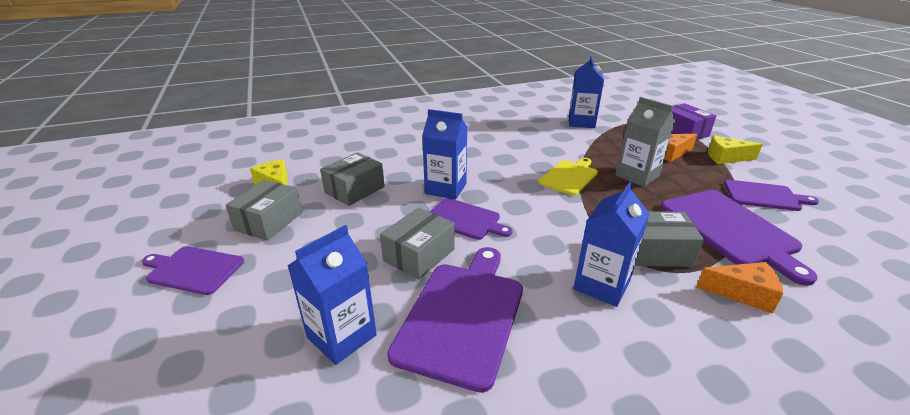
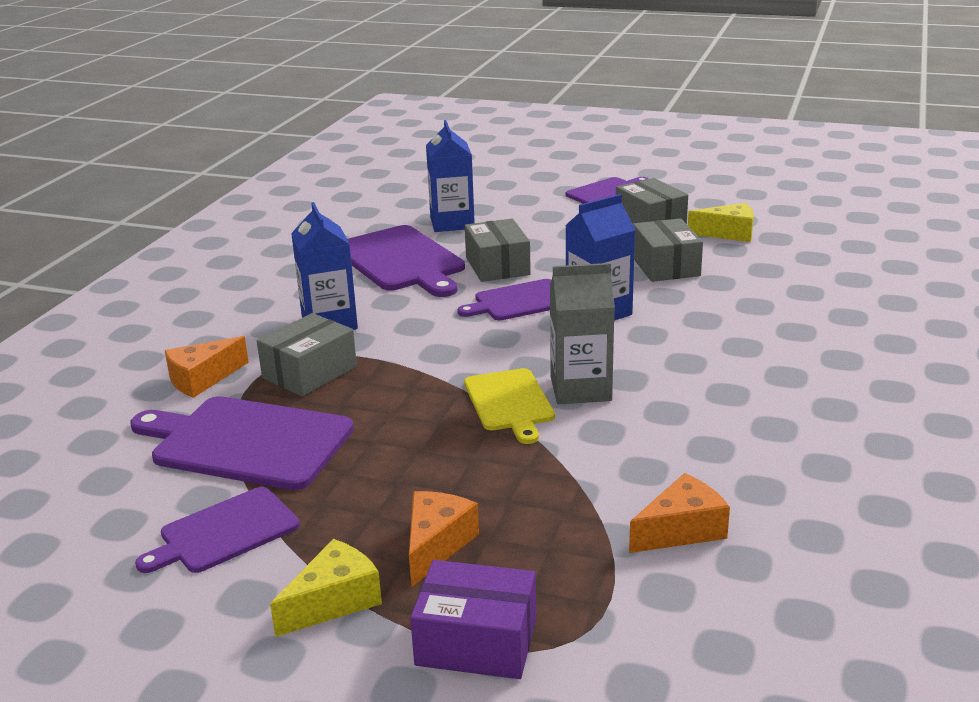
camera: 130 degrees right, 5 degrees down
(581, 122) = (681, 530): blue carton -> orange cheese
(637, 176) = (431, 458): grey carton -> grey carton (580, 389)

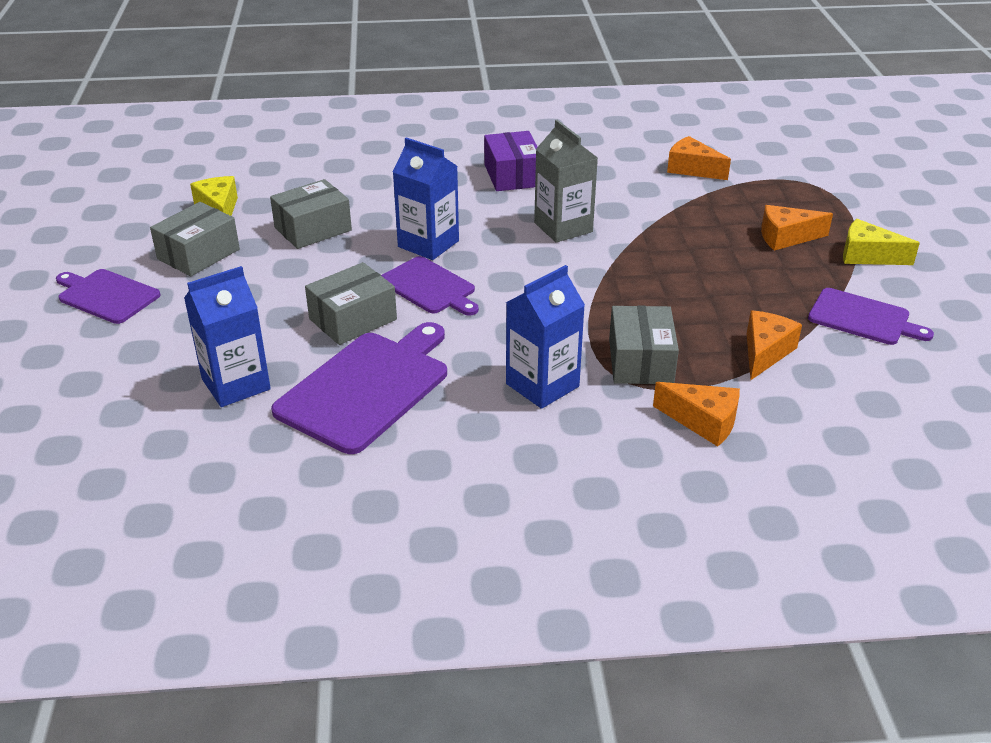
camera: 115 degrees left, 10 degrees up
(246, 442) = (765, 352): purple cutting board -> orange cheese
(309, 372) = (640, 361): grey box -> grey box turned 75 degrees clockwise
(476, 641) = (842, 206): purple box -> purple box (512, 175)
(509, 403) = (606, 251): yellow cutting board -> none

